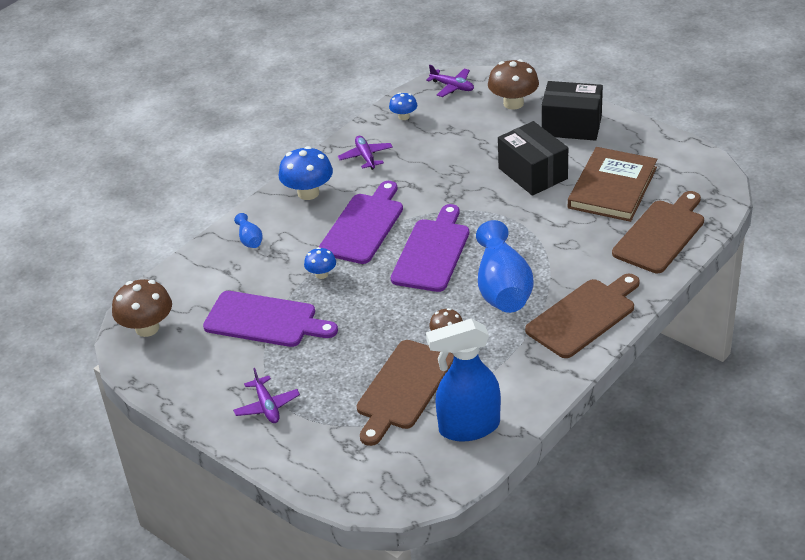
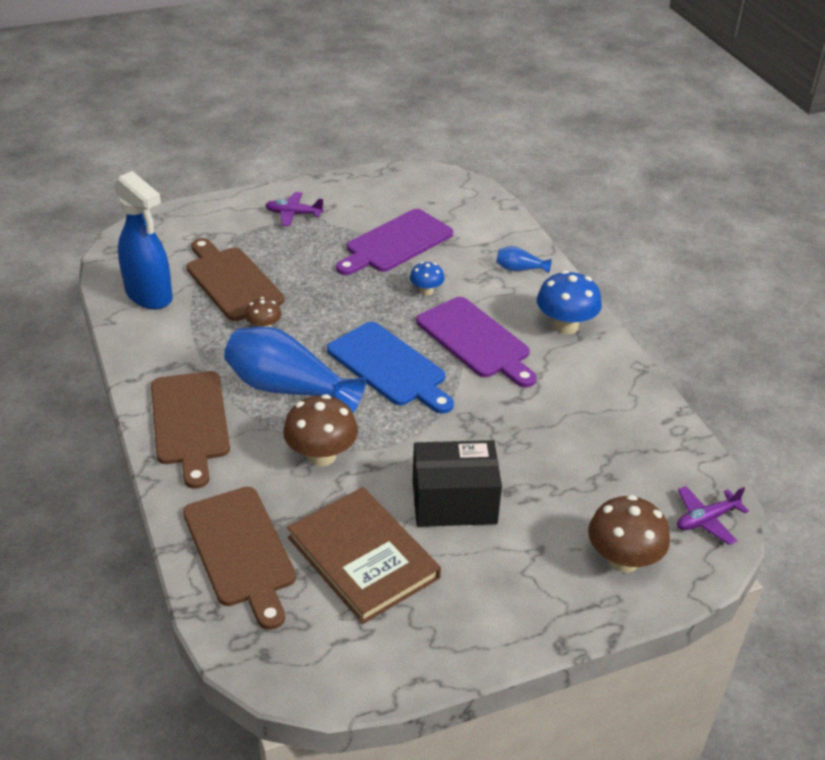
camera: 115 degrees right, 0 degrees up
(147, 328) = (448, 189): brown mushroom -> brown mushroom (321, 455)
(366, 157) = (600, 387): purple plane -> none
(404, 117) = (663, 448): blue mushroom -> none
(432, 252) = (390, 367): purple cutting board -> blue cutting board
(468, 427) = (149, 296): blue spray bottle -> blue spray bottle turned 120 degrees clockwise
(571, 126) = (525, 590): black box -> none

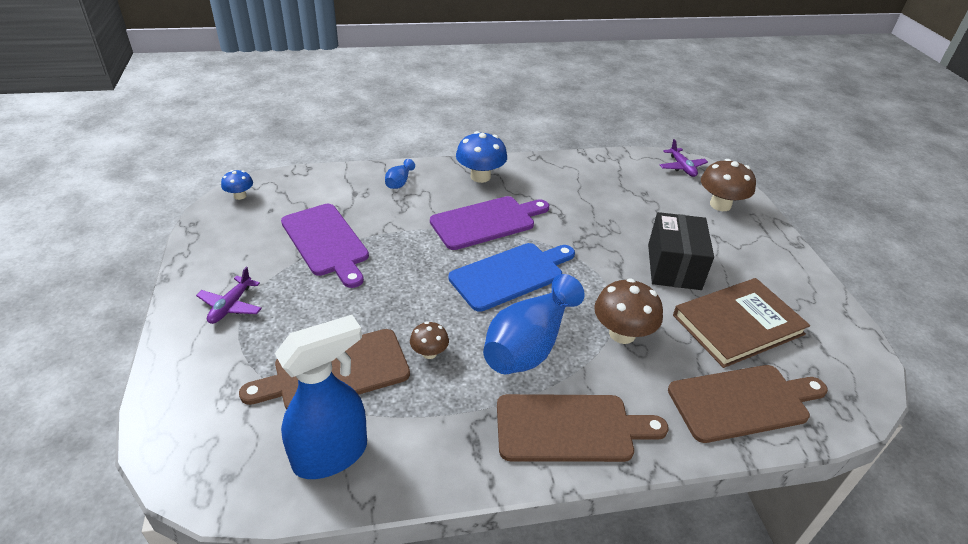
camera: 80 degrees left, 0 degrees up
(426, 291) = (409, 236): blue mushroom -> blue mushroom (240, 196)

